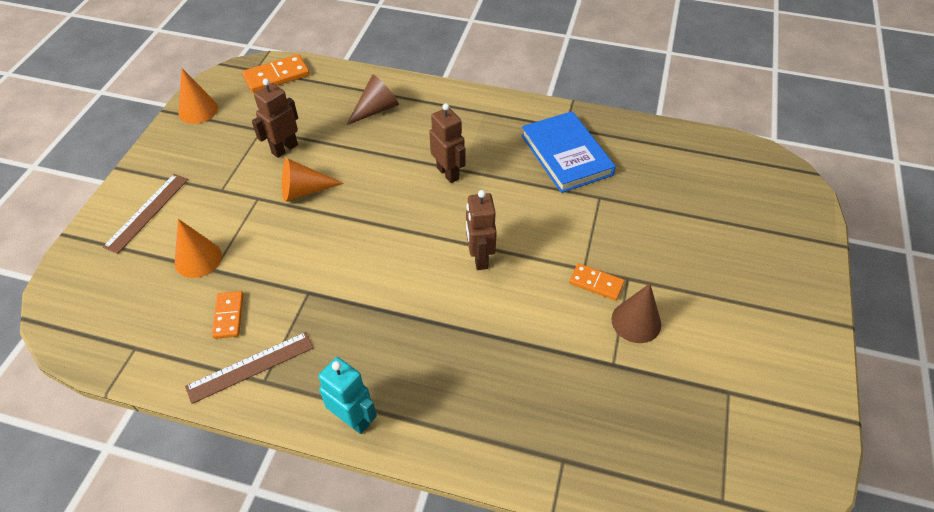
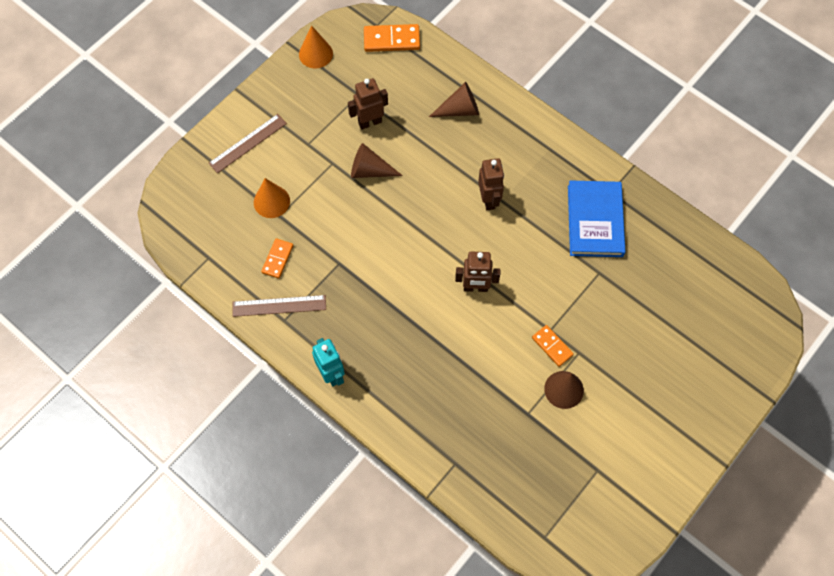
camera: 25 degrees right, 15 degrees up
(304, 191) = (369, 170): orange cone -> brown cone
(479, 258) = (475, 287): brown robot -> brown robot turned 105 degrees counterclockwise

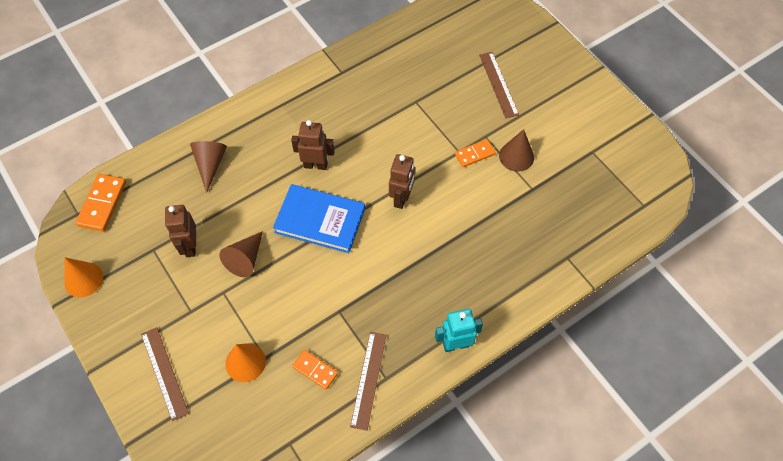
camera: 75 degrees left, 5 degrees down
(595, 221) = (365, 91): blue book -> blue book (320, 220)
(653, 352) = (498, 84): none -> brown ruler

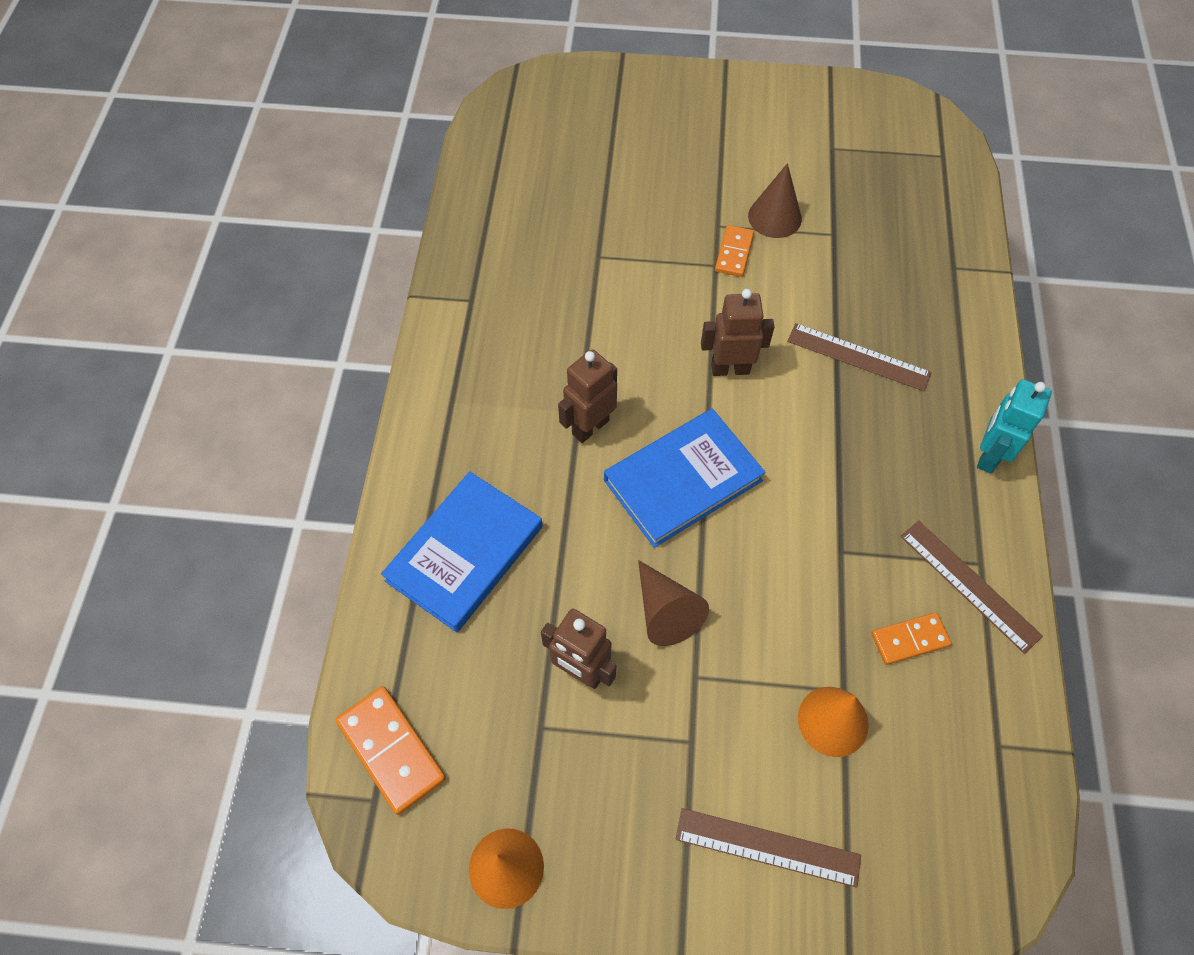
camera: 50 degrees left, 0 degrees up
(210, 164) = (465, 553): brown cone -> blue book
(401, 198) = (730, 369): brown robot -> brown robot turned 60 degrees counterclockwise
(498, 84) = (656, 163): brown ruler -> brown ruler (858, 357)

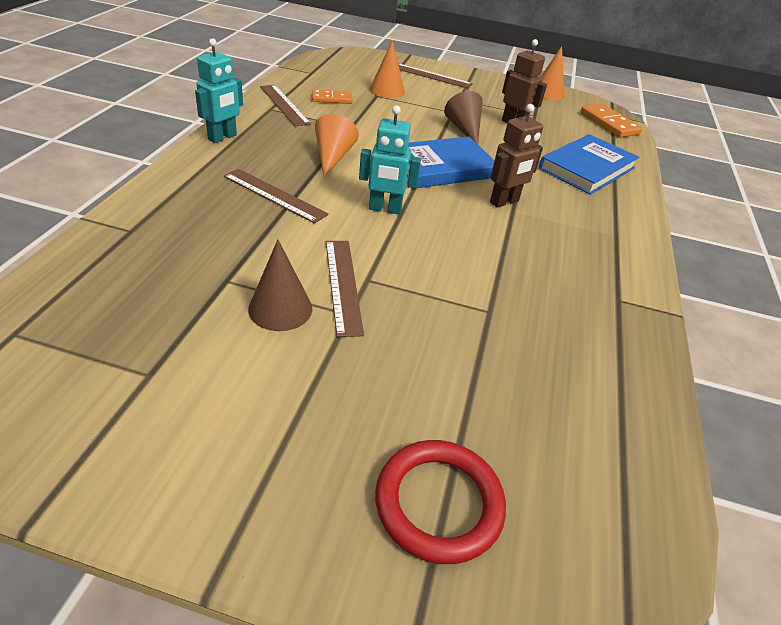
camera: 175 degrees left, 20 degrees down
(619, 113) = (438, 503): none -> red ring
(730, 369) = (385, 209): brown robot -> turquoise robot
(734, 253) = (343, 285): orange domino -> brown ruler
(831, 457) = (333, 157): none -> orange cone

